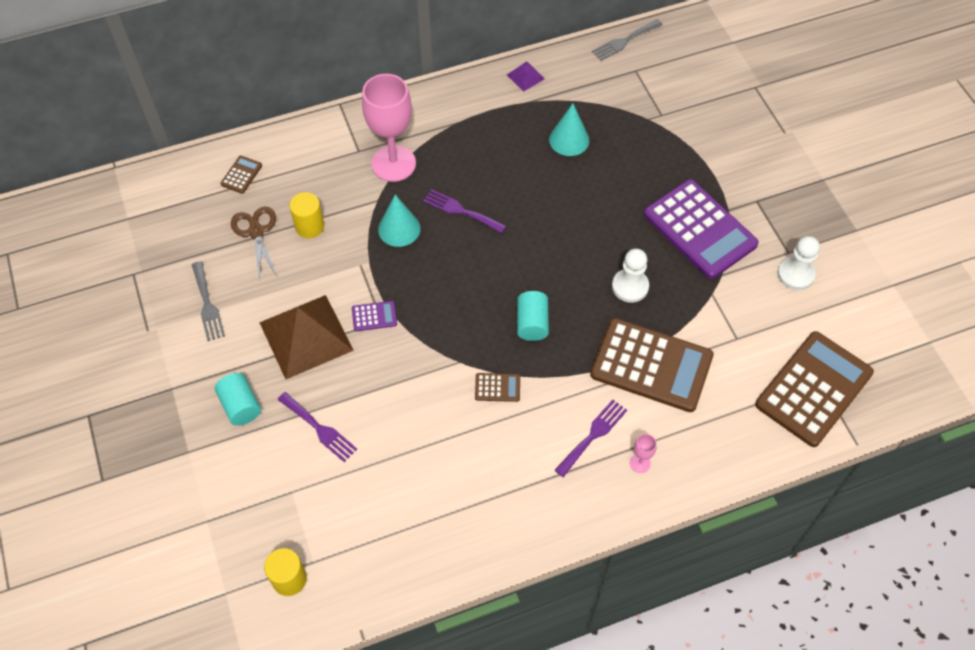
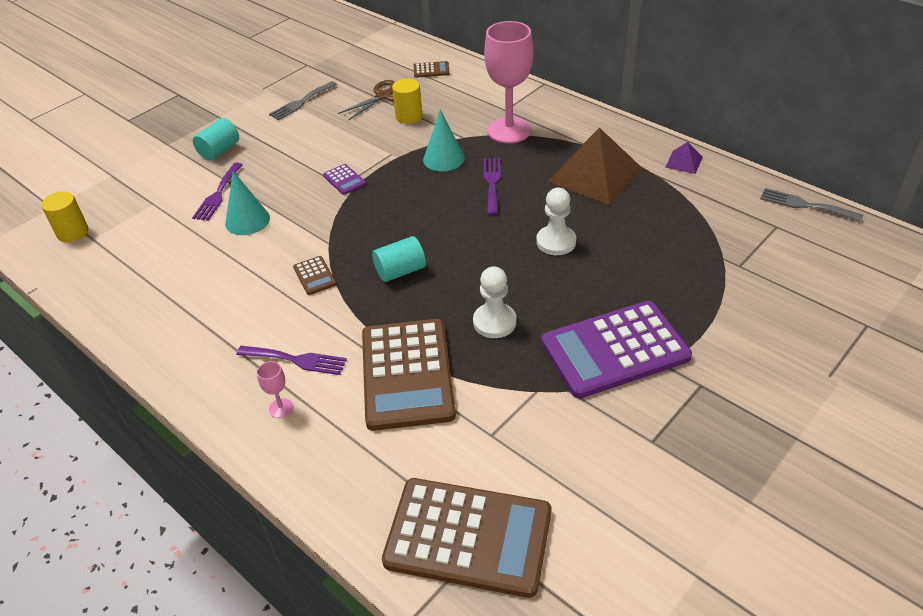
camera: 65 degrees right, 15 degrees down
(306, 336) = (302, 155): brown pyramid -> brown pyramid (595, 175)
(569, 140) = (637, 215): turquoise cone -> turquoise cone (247, 220)
(699, 229) = (614, 349): purple calculator -> purple calculator turned 45 degrees clockwise
(795, 274) = (625, 459): white pawn -> white pawn (556, 242)

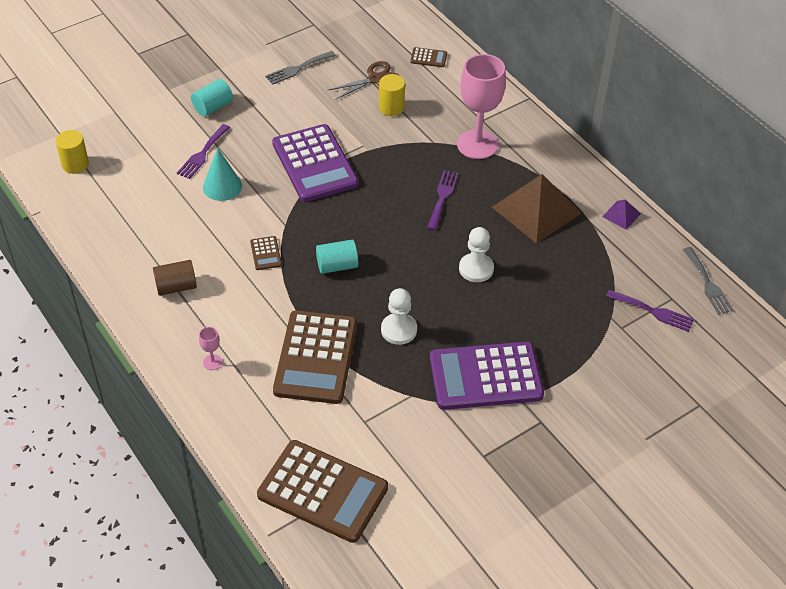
camera: 10 degrees right, 5 degrees up
(216, 333) = (176, 287): none -> brown cylinder
(296, 360) = (233, 325): purple fork -> purple fork (653, 311)
(344, 180) = (314, 164): purple calculator -> purple calculator, size x2.46
(443, 158) = (408, 161): turquoise cone -> none
(805, 205) = (708, 284): grey fork -> grey fork turned 150 degrees counterclockwise

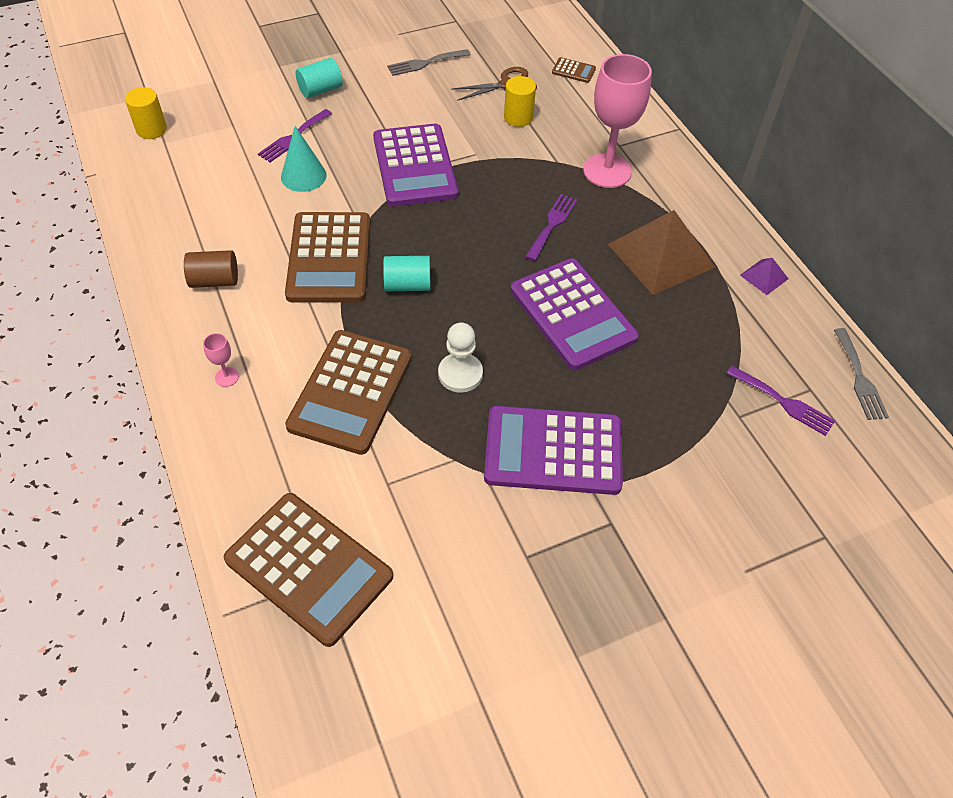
camera: 10 degrees right, 5 degrees up
(265, 253) = (329, 258): brown calculator -> brown calculator, size x2.46
(476, 269) = (572, 314): white pawn -> purple calculator

